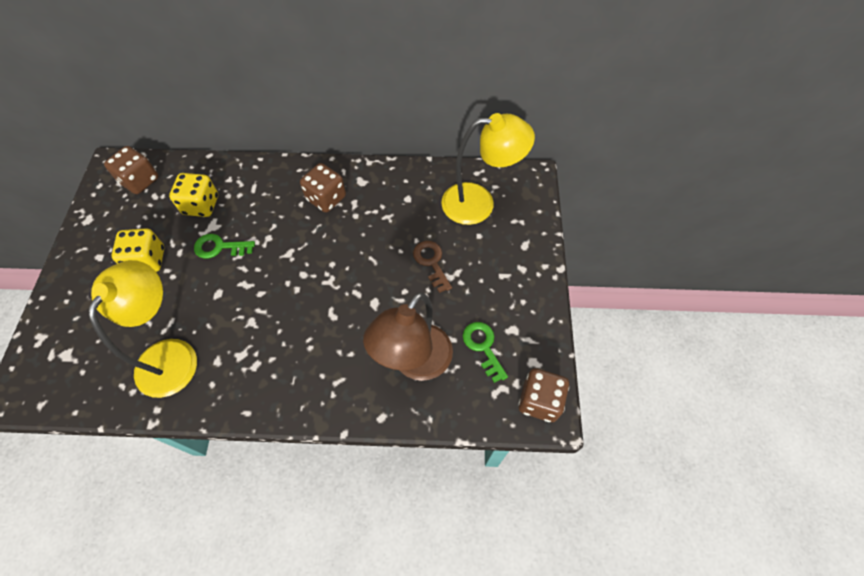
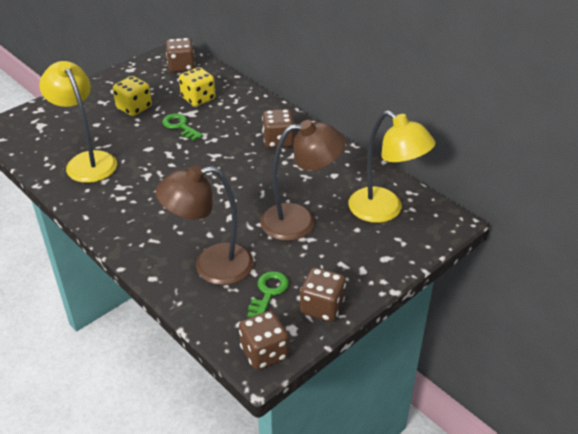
camera: 45 degrees right, 20 degrees down
(172, 354) = (87, 161): yellow lamp -> yellow lamp turned 90 degrees counterclockwise
(431, 262) = (300, 221): brown key -> brown lamp
(532, 325) = (322, 307): none -> brown dice

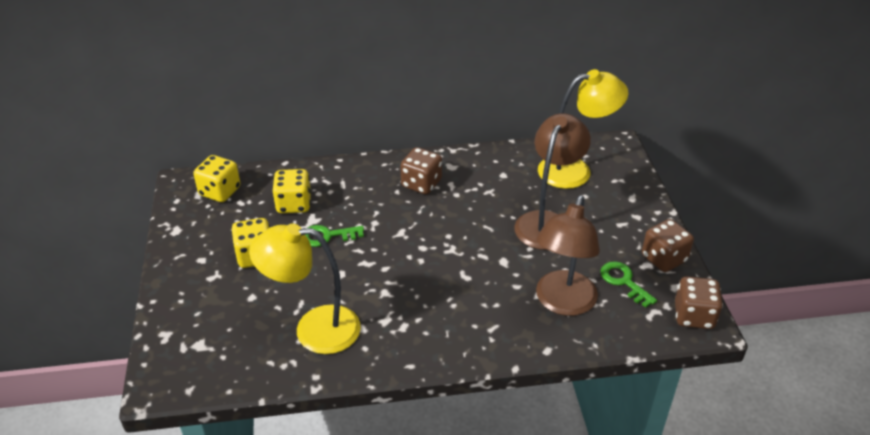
camera: 55 degrees left, 0 degrees up
(181, 66) = (220, 191): brown dice -> yellow dice

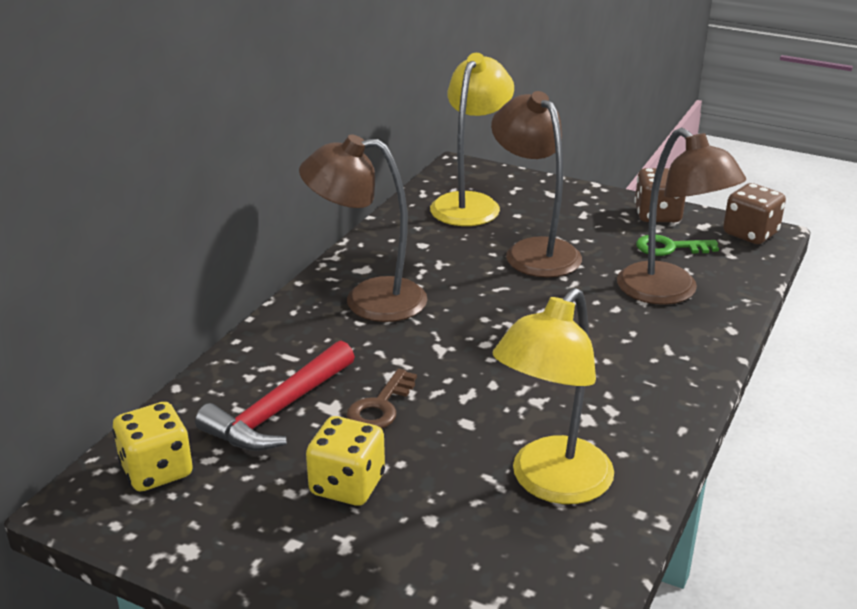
camera: 55 degrees left, 10 degrees down
(294, 204) = (278, 411): yellow dice -> red hammer
(327, 236) = (380, 407): green key -> brown key
(421, 184) = (368, 300): brown dice -> brown lamp

